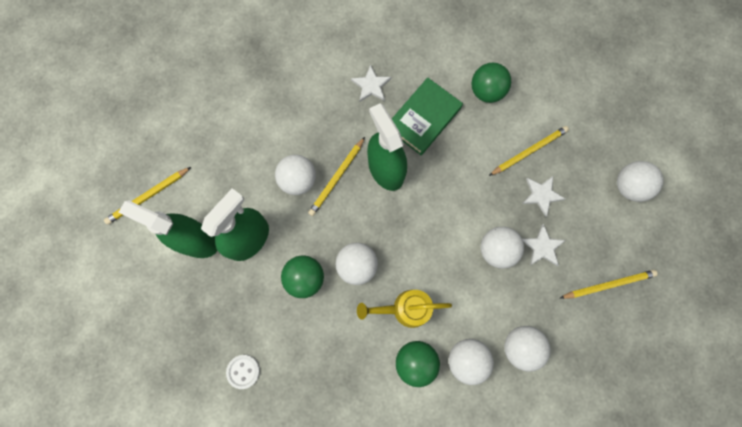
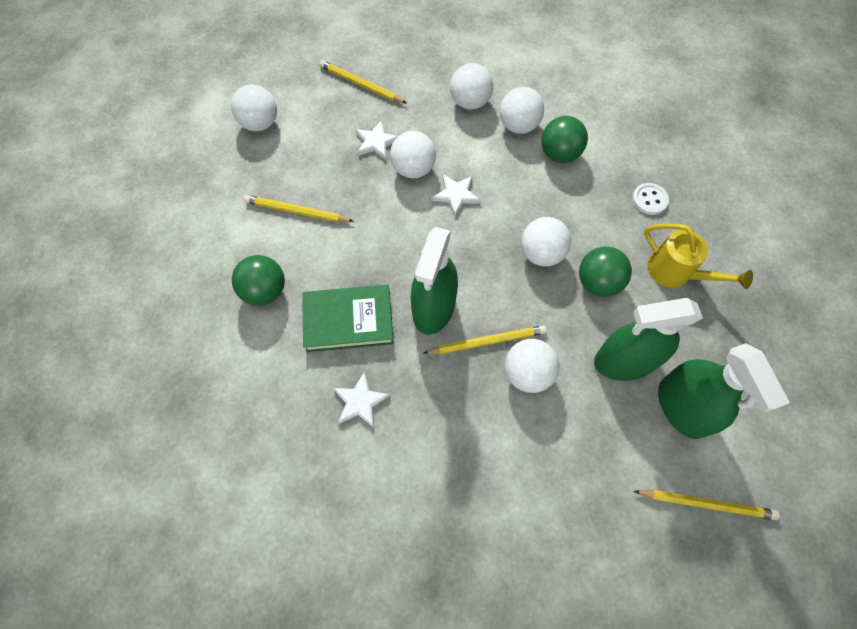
camera: 135 degrees left, 10 degrees down
(243, 371) = (714, 259): white button -> white button (649, 200)
(405, 309) = (531, 191): yellow watering can -> yellow watering can (676, 272)
(541, 195) = (330, 174): white star -> white star (456, 195)

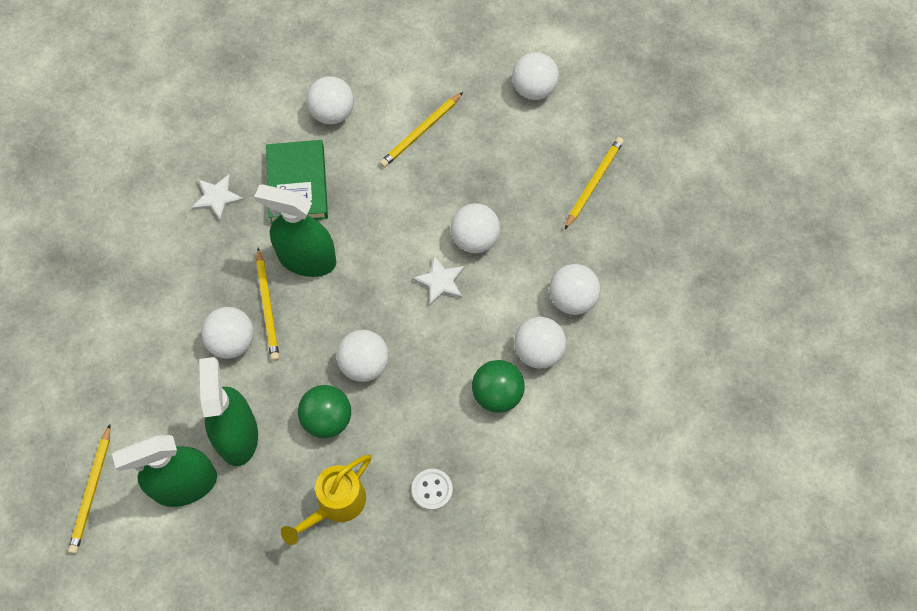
camera: 90 degrees right, 0 degrees up
(265, 291) = (332, 113): green ball -> white ball
(297, 211) = (421, 132): yellow pencil -> yellow pencil turned 150 degrees counterclockwise
(376, 142) = (511, 201): white star -> none

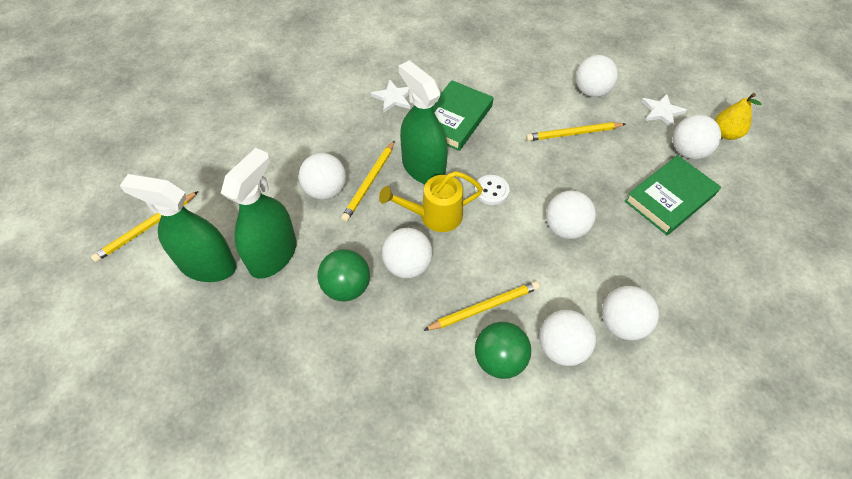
camera: 35 degrees right, 10 degrees down
(332, 113) = (515, 89): white ball -> white ball (591, 91)
(335, 504) = (298, 358): yellow watering can -> yellow watering can (434, 216)
(432, 490) = (384, 402): white button -> white button (491, 191)
(440, 281) = (514, 242): white star -> white star (661, 111)
(545, 151) = (670, 198): none -> green book
(556, 47) = (725, 134): none -> yellow pear
(593, 183) = (700, 244): yellow pencil -> yellow pencil (484, 307)

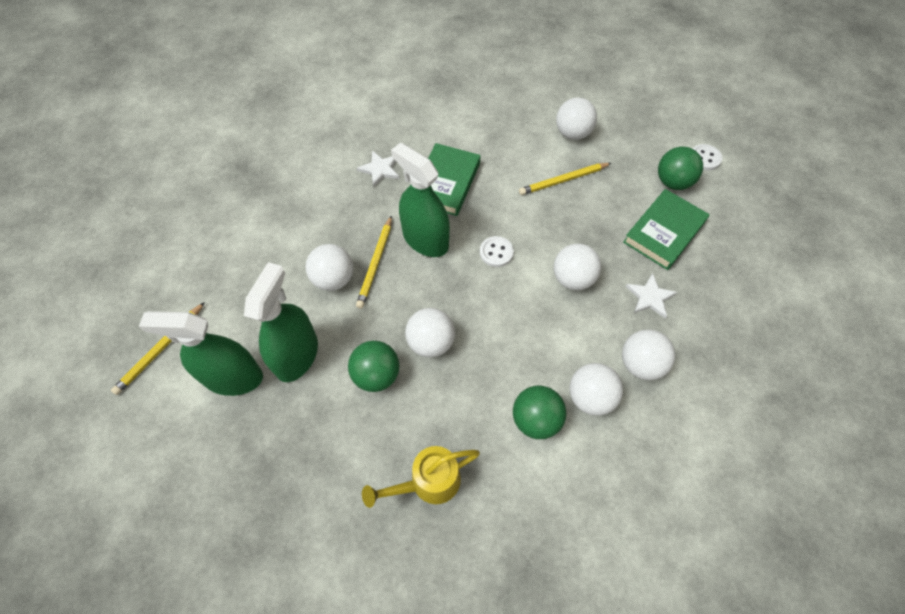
camera: 10 degrees left, 5 degrees up
(434, 216) = (446, 287): yellow watering can -> yellow watering can (428, 482)
(484, 307) = (512, 371): yellow pencil -> none
(661, 111) = (642, 144): white star -> white star (650, 297)
(687, 151) = (673, 182): white ball -> green ball
(725, 134) = (705, 158): yellow pear -> white button

